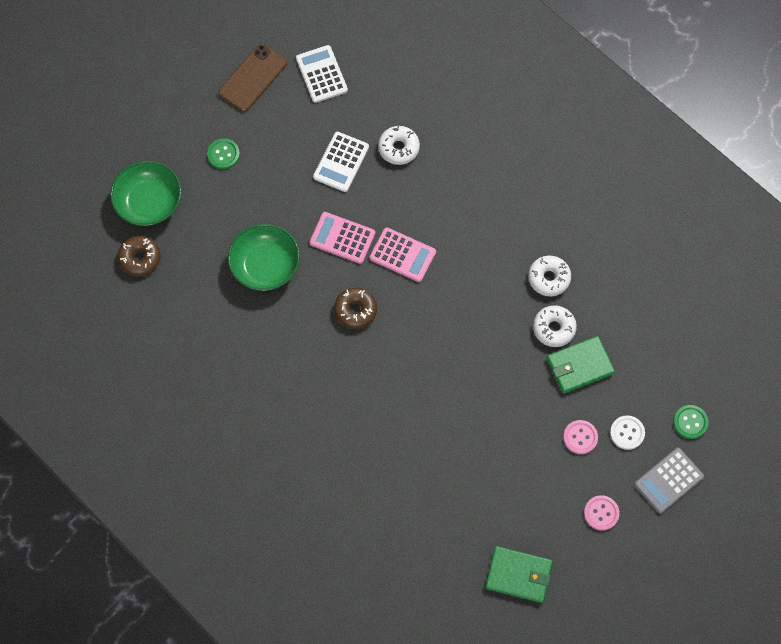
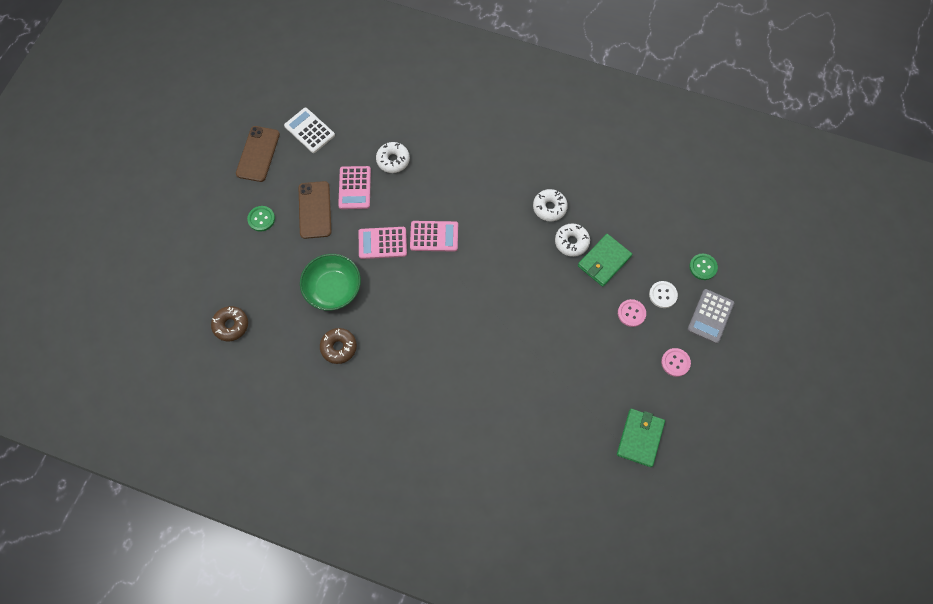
camera: 25 degrees left, 0 degrees up
(149, 202) = (219, 279): green bowl -> none
(285, 169) = (315, 210): none -> brown phone
(341, 162) = (355, 188): white calculator -> pink calculator
(355, 310) = (418, 292): brown donut -> brown donut (339, 347)
(518, 575) = (640, 438): green wallet -> green wallet turned 60 degrees counterclockwise

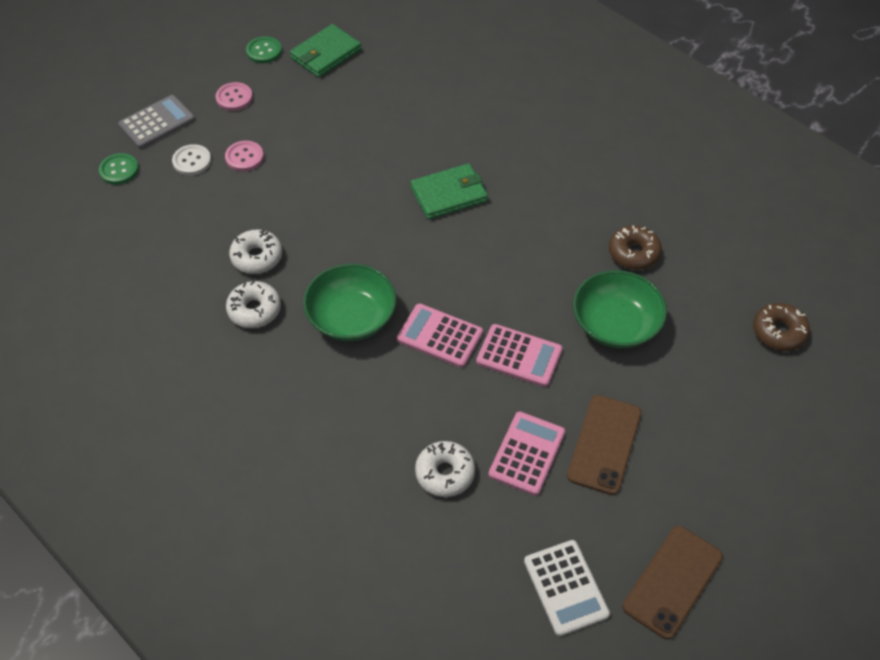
camera: 155 degrees left, 15 degrees down
(261, 219) = (696, 464): green button -> green button (264, 51)
(491, 226) = (351, 317): none -> green bowl
(604, 261) = (233, 221): green wallet -> green wallet (449, 194)

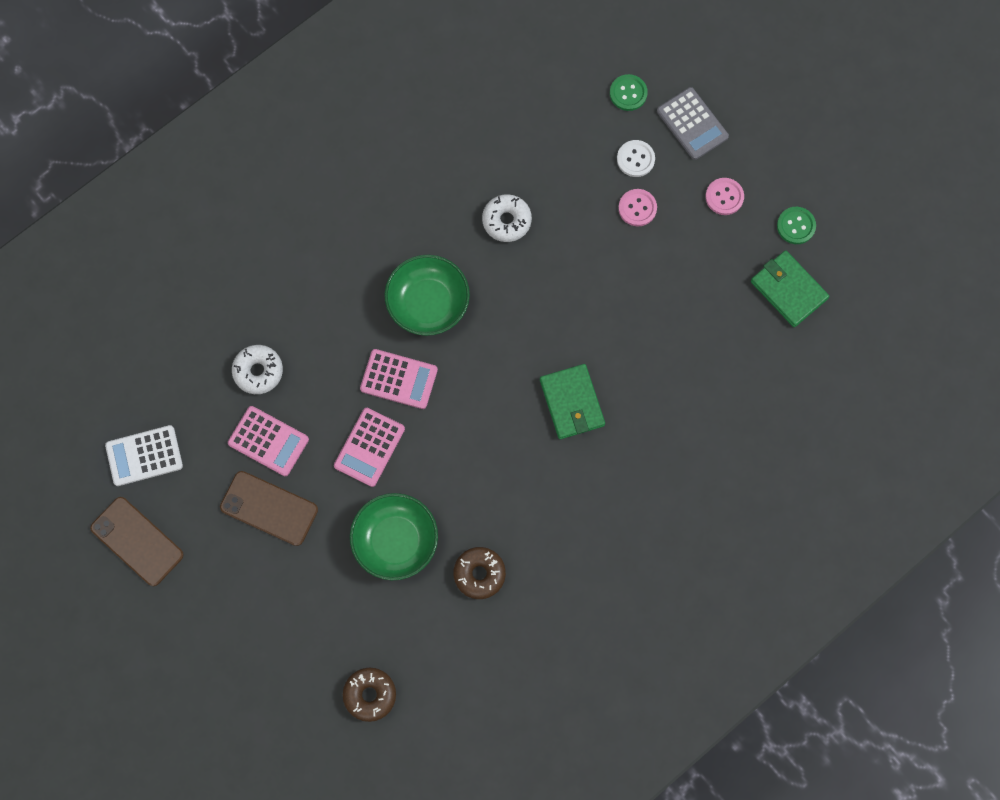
camera: 95 degrees right, 20 degrees up
(254, 310) = (445, 219): white donut -> none
(439, 336) = (399, 379): pink calculator -> pink calculator turned 75 degrees clockwise

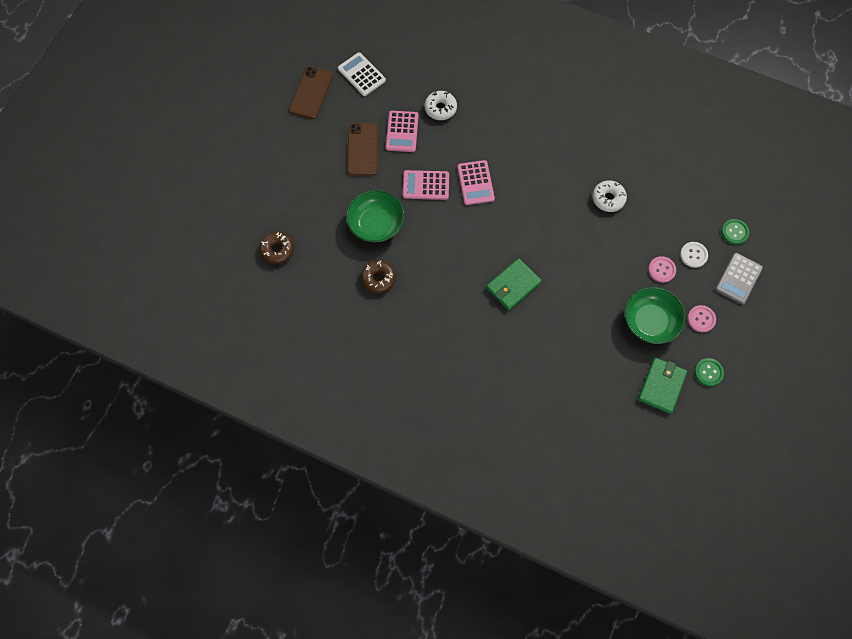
camera: 65 degrees right, 5 degrees down
(428, 303) = (531, 178): green bowl -> green bowl (650, 321)

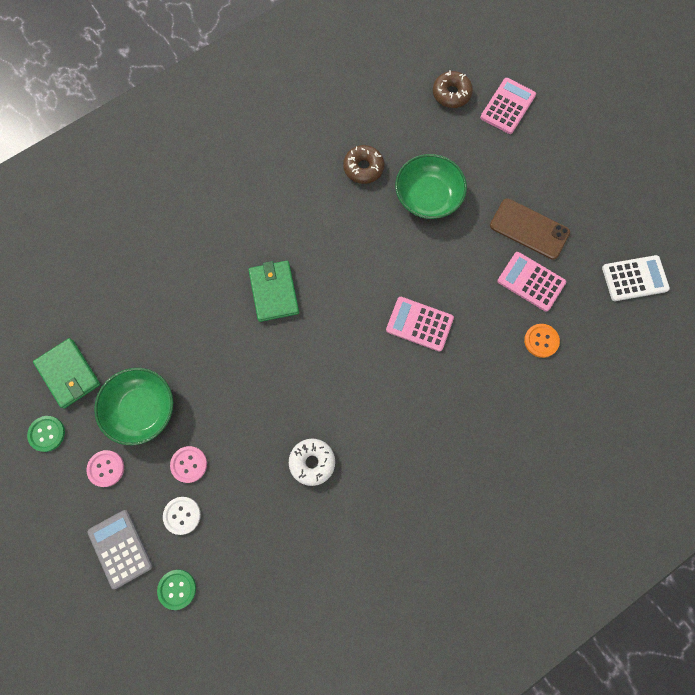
camera: 120 degrees right, 5 degrees up
(311, 93) = (634, 213): brown phone -> none
(426, 185) = (446, 270): pink calculator -> pink calculator (507, 106)
(440, 108) = (541, 341): white donut -> orange button

